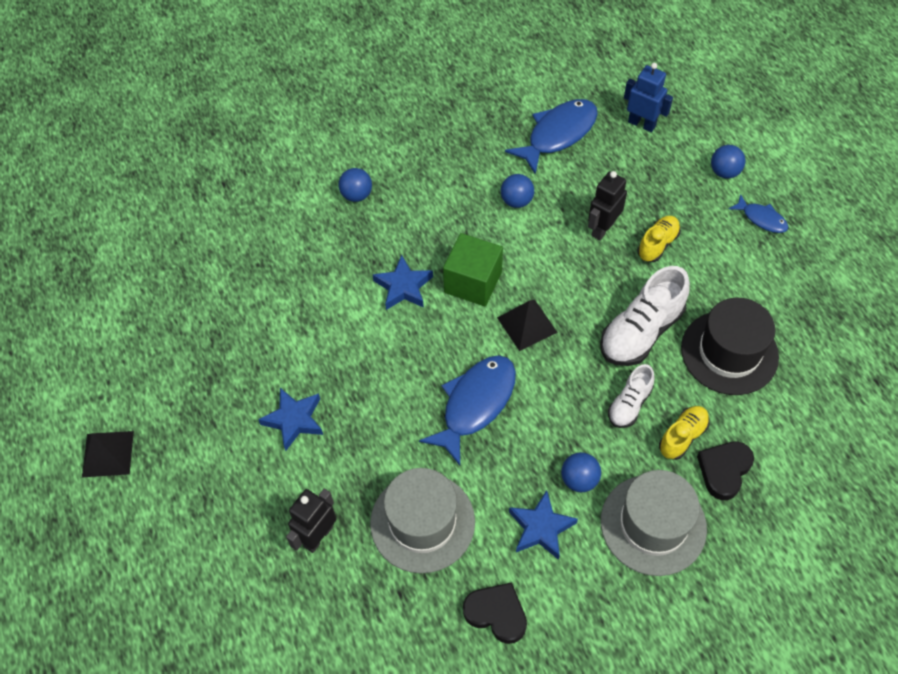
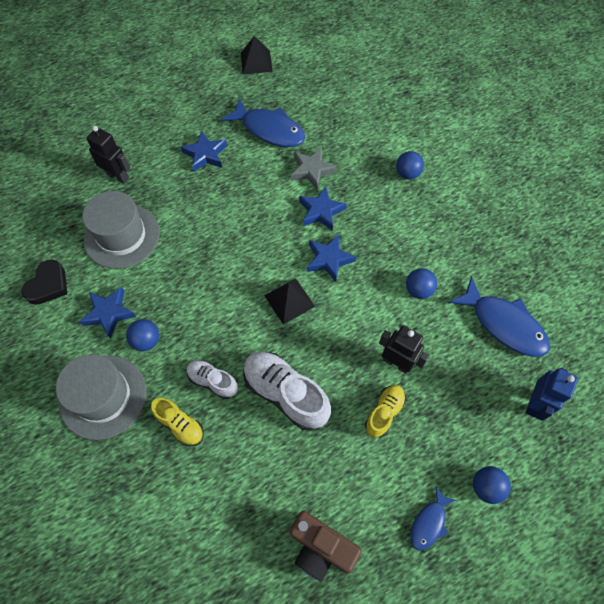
camera: 85 degrees right, 5 degrees up
(108, 453) = (185, 64): black pyramid -> black pyramid (256, 62)
(339, 294) = (312, 170): none -> grey star
(473, 282) = (329, 259): green cube -> blue star
(475, 404) = (215, 265): blue fish -> blue fish (269, 130)
(657, 244) = (384, 413): yellow shoe -> yellow shoe turned 90 degrees counterclockwise
(724, 470) = (146, 459): black heart -> none
(729, 352) = (265, 474): black hat -> none
(795, 306) = (320, 548): none -> brown camera

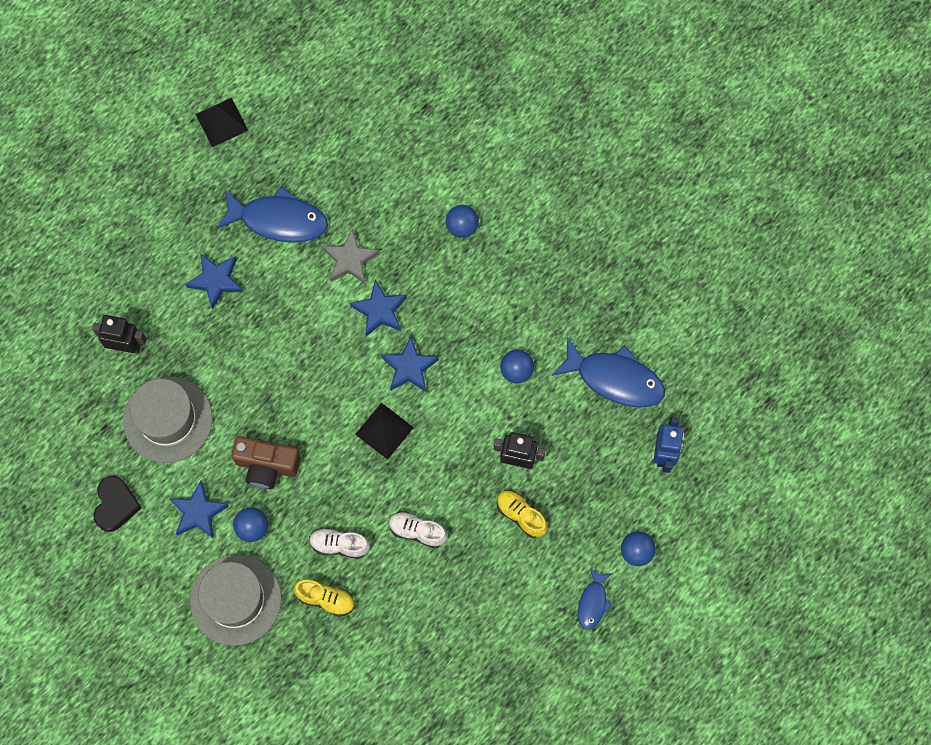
camera: 20 degrees left, 10 degrees up
(285, 394) = (417, 531): white shoe -> white shoe, size x0.57
(320, 548) = (502, 660): brown camera -> brown camera (267, 466)
(384, 413) = (521, 515): yellow shoe -> yellow shoe turned 60 degrees counterclockwise

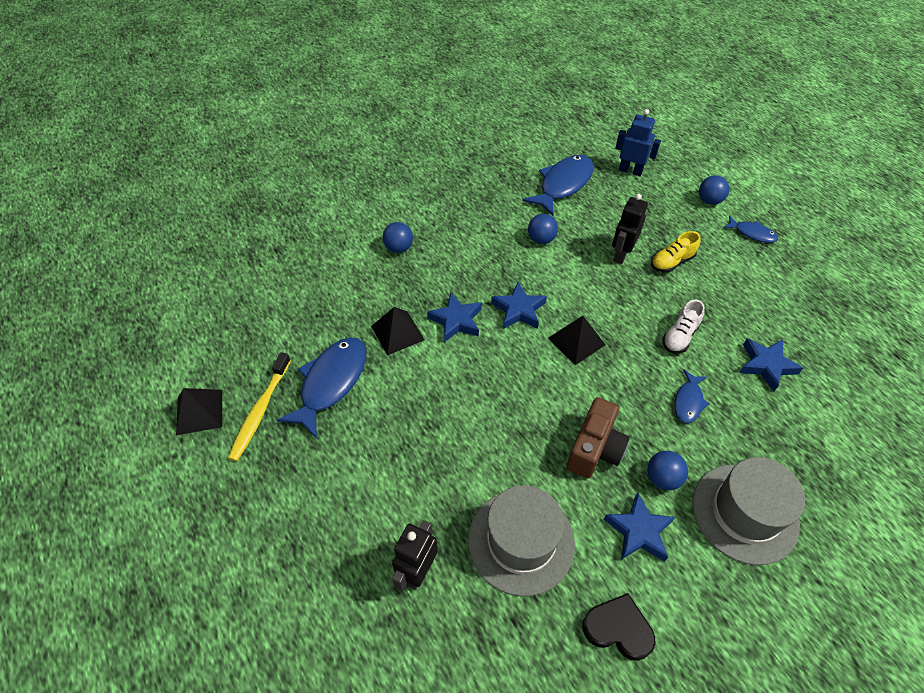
camera: 75 degrees left, 20 degrees down
(216, 281) = (374, 455): blue star -> blue star (766, 365)
(235, 171) = (260, 411): none -> yellow toothbrush
(326, 599) = (745, 425): yellow shoe -> none
(339, 545) = (688, 401): white shoe -> blue fish
(350, 260) = (397, 333): grey star -> black pyramid

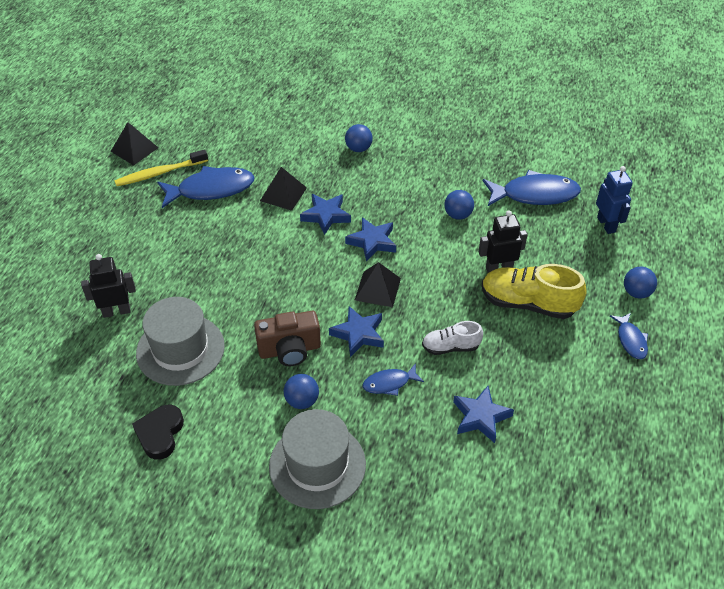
camera: 50 degrees right, 5 degrees down
(618, 628) = (160, 434): black heart -> black heart turned 150 degrees counterclockwise
(639, 531) = (244, 409): blue star -> blue star (358, 334)
(672, 262) = (528, 303): yellow shoe -> yellow shoe, size x1.74

